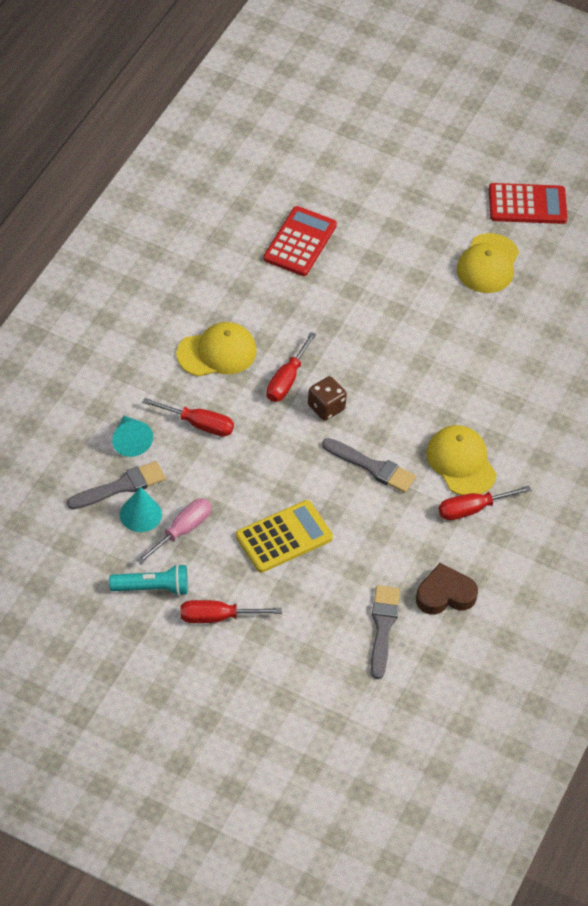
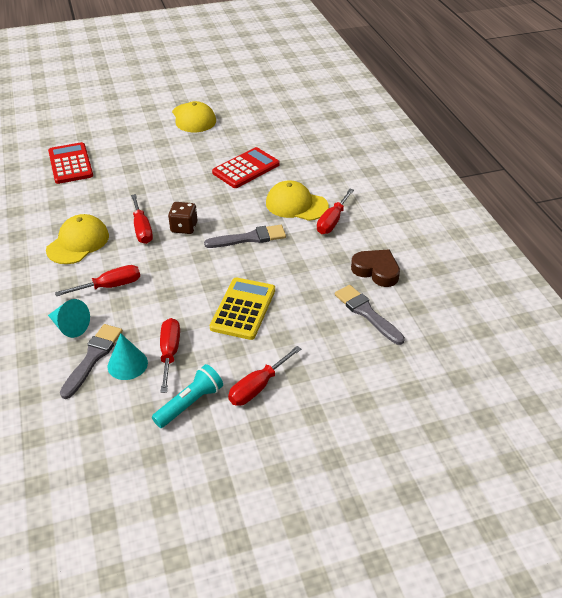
camera: 40 degrees left, 10 degrees down
(182, 530) = (170, 353): pink screwdriver -> red screwdriver
(445, 594) = (376, 271): brown heart -> brown heart turned 90 degrees clockwise
(527, 204) = (182, 87): red calculator -> red calculator (246, 168)

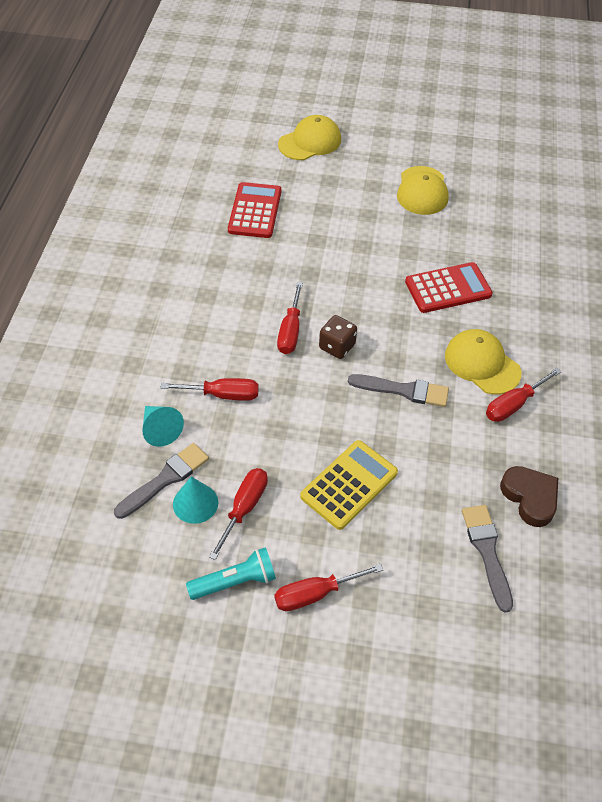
camera: 25 degrees right, 10 degrees up
(78, 242) = (216, 323): yellow cap -> yellow cap (310, 142)

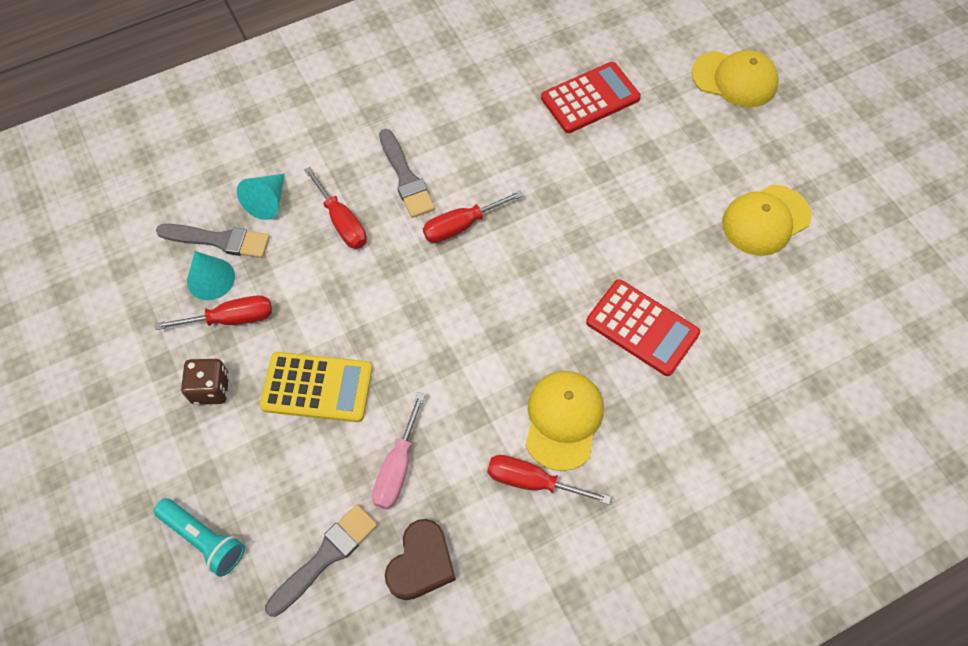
camera: 55 degrees right, 10 degrees up
(235, 581) = (152, 360): turquoise flashlight -> turquoise flashlight (204, 539)
(315, 594) = (180, 431): red screwdriver -> none
(337, 346) = (475, 276): brown dice -> brown dice (211, 389)
(403, 390) = (467, 367): grey brush -> grey brush (406, 178)
(449, 472) = (397, 467): none -> pink screwdriver

